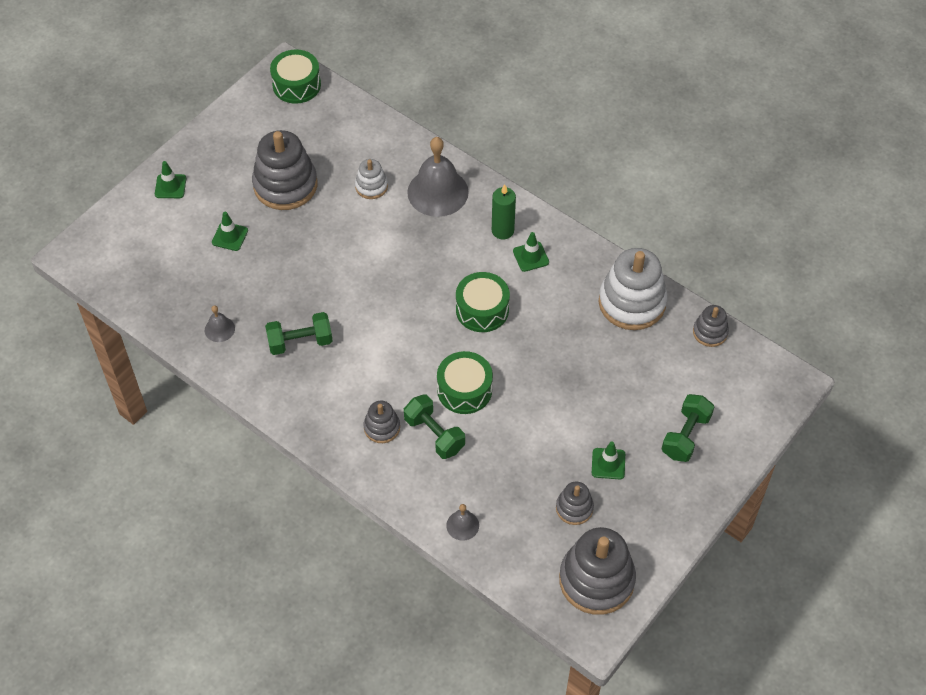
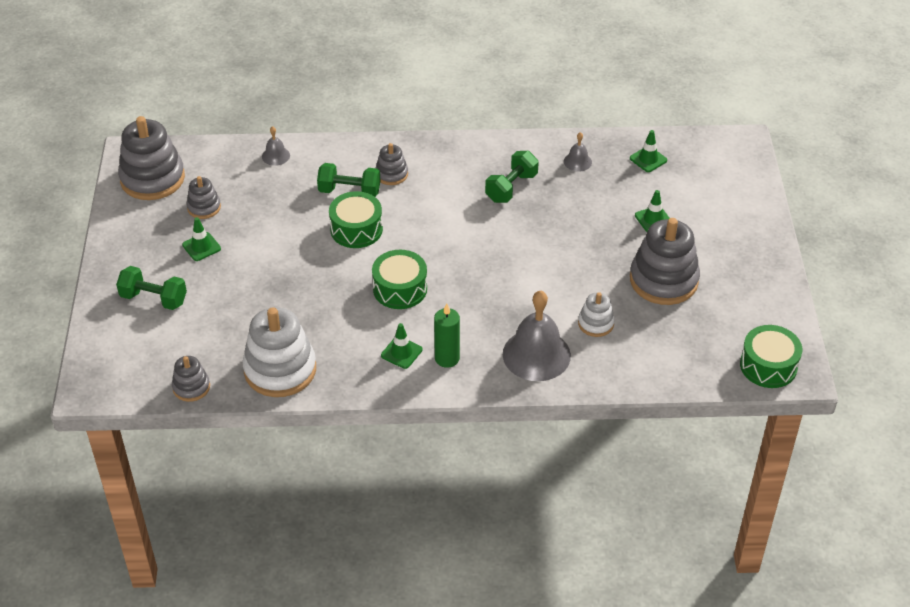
camera: 140 degrees right, 10 degrees down
(170, 186) = (746, 224): green traffic cone -> green traffic cone (648, 159)
(685, 436) = (154, 299): green dumbbell -> green dumbbell turned 60 degrees counterclockwise

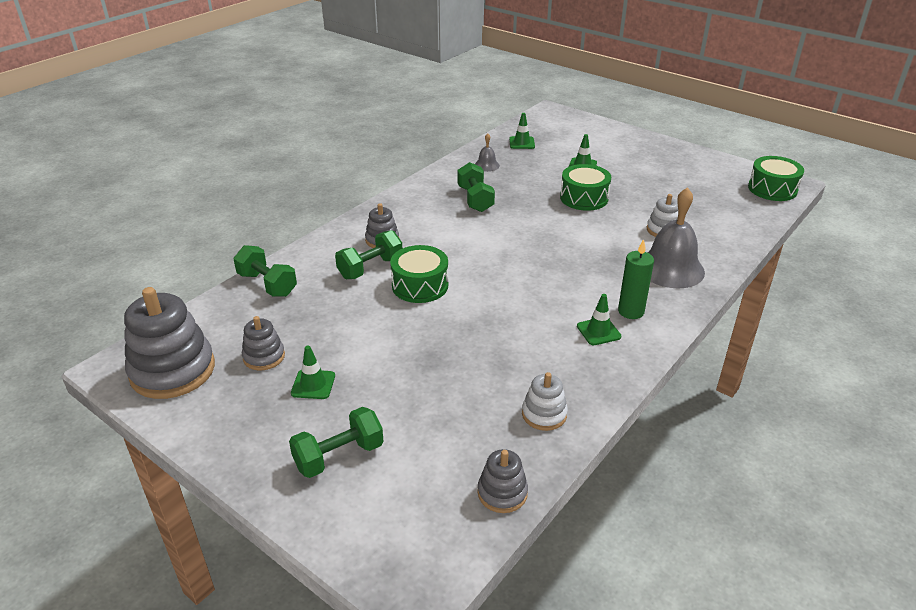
camera: 50 degrees left, 10 degrees down
(275, 156) = (267, 284): grey bell -> green dumbbell
(280, 370) = (544, 414): white stacking toy -> white stacking toy, size x0.51
(400, 289) = (520, 297): green drum -> green drum (584, 198)
(663, 280) = (647, 187): grey stacking toy -> none

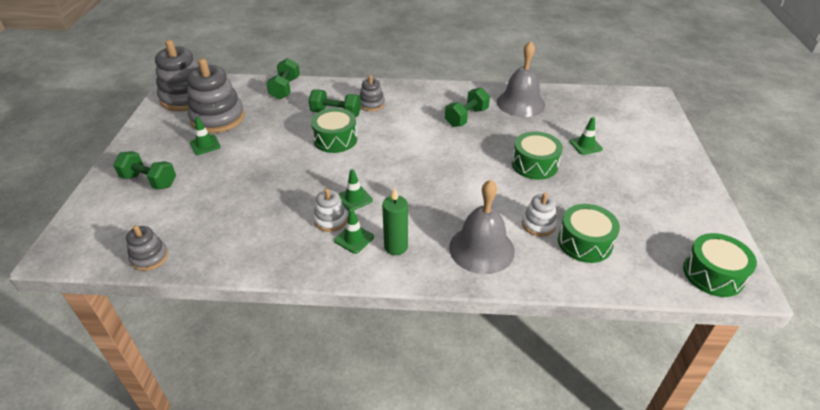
camera: 55 degrees right, 5 degrees up
(264, 357) = (218, 118): grey stacking toy -> grey stacking toy, size x1.95
(486, 165) = (520, 103): grey bell -> grey bell, size x2.13
(521, 143) = (577, 104): green traffic cone -> green traffic cone (354, 198)
(544, 414) = (237, 247): white stacking toy -> white stacking toy (330, 220)
(701, 220) = (584, 242): none -> green drum

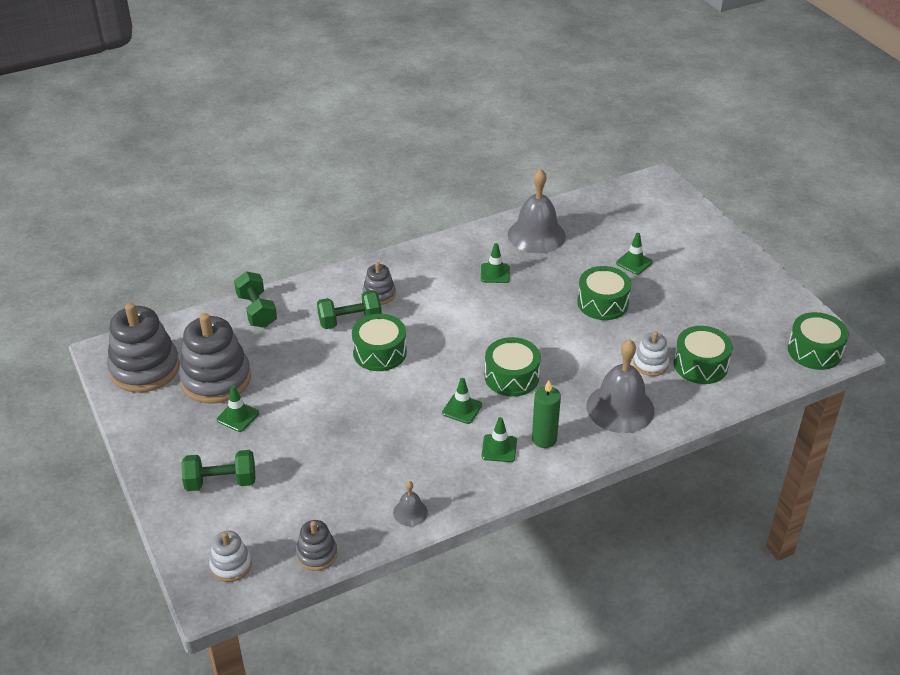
camera: 30 degrees left, 0 degrees up
(242, 257) = (410, 512): none -> grey bell
(330, 220) = (459, 440): white stacking toy -> white stacking toy (231, 565)
(413, 190) = (511, 377): none -> green drum
(466, 117) = (495, 273): green dumbbell -> green traffic cone

